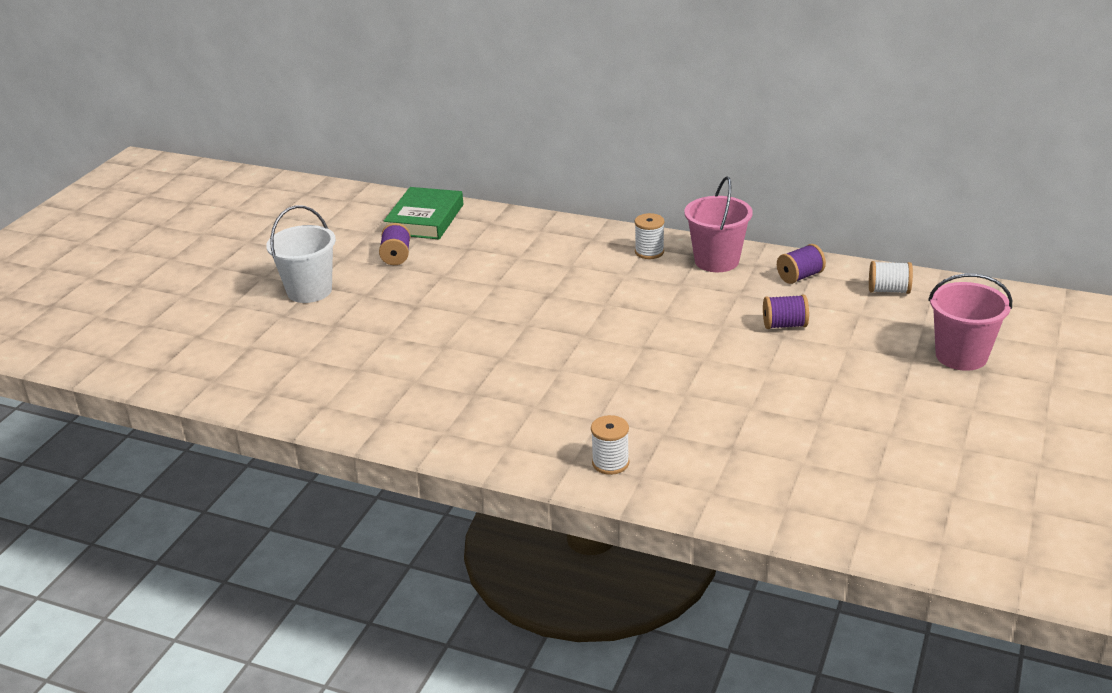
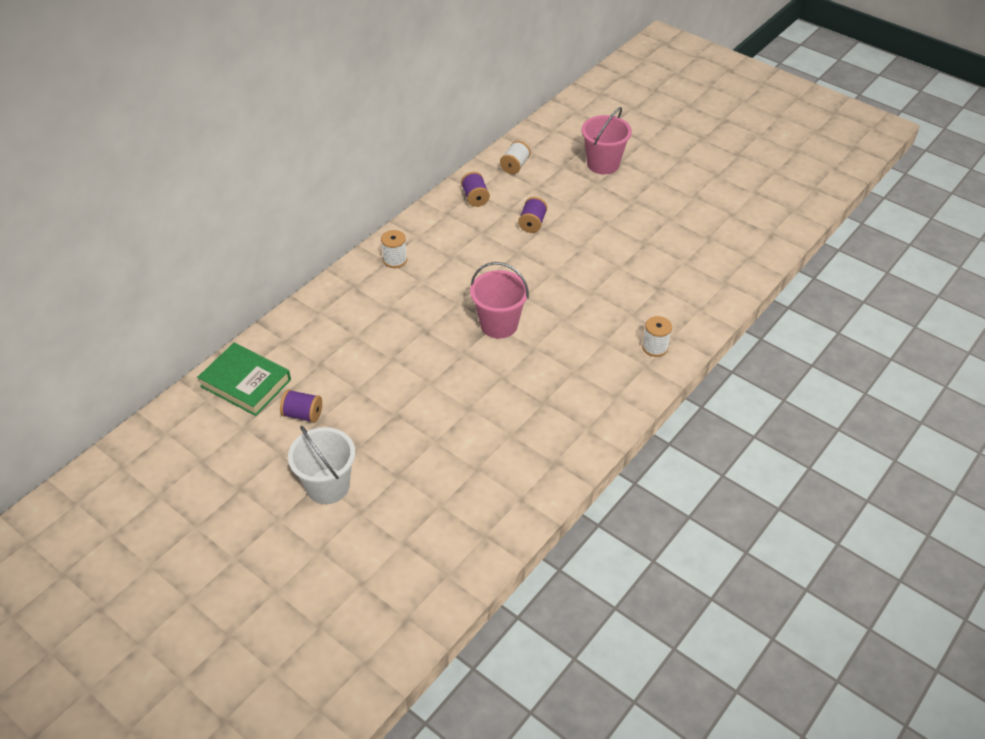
camera: 75 degrees left, 15 degrees up
(716, 261) = (430, 230): pink bucket -> pink bucket (499, 324)

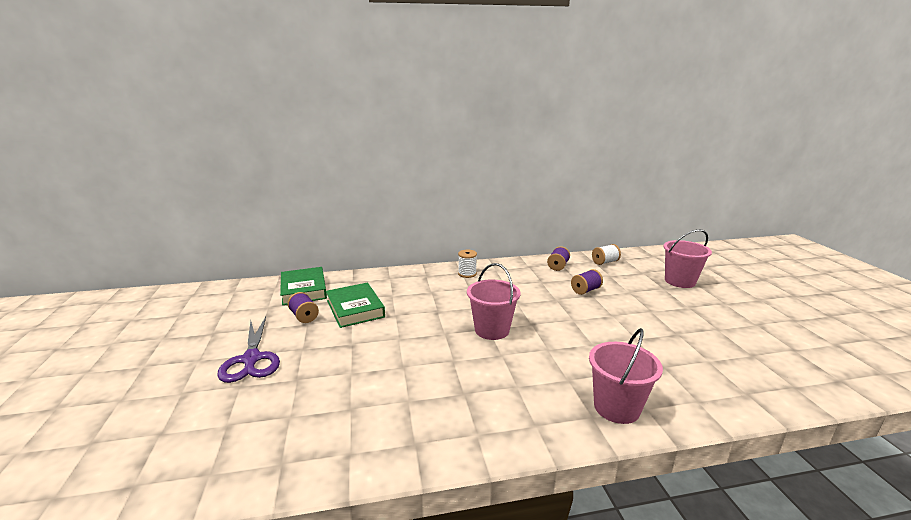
camera: 40 degrees right, 25 degrees down
(328, 486) = (251, 359): white bucket -> purple scissors
(341, 374) = (355, 309): none -> green book
(655, 347) = (616, 407): white spool -> pink bucket

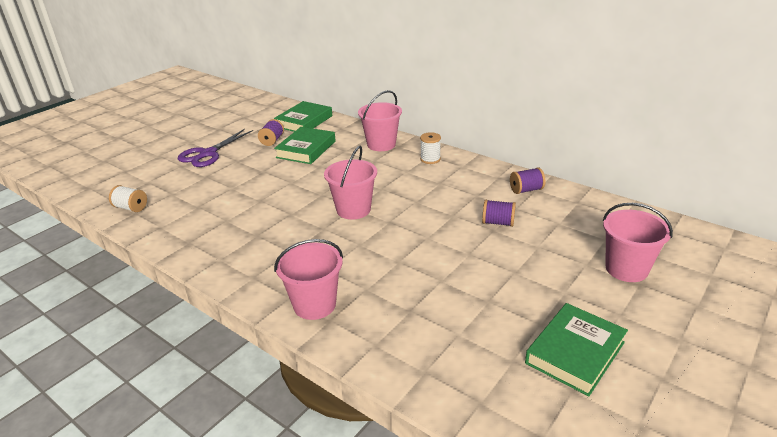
camera: 50 degrees right, 10 degrees up
(411, 279) = (381, 144): none -> pink bucket
(605, 262) = (588, 209): white spool -> white spool (131, 208)
(755, 332) = (575, 352): none -> green book

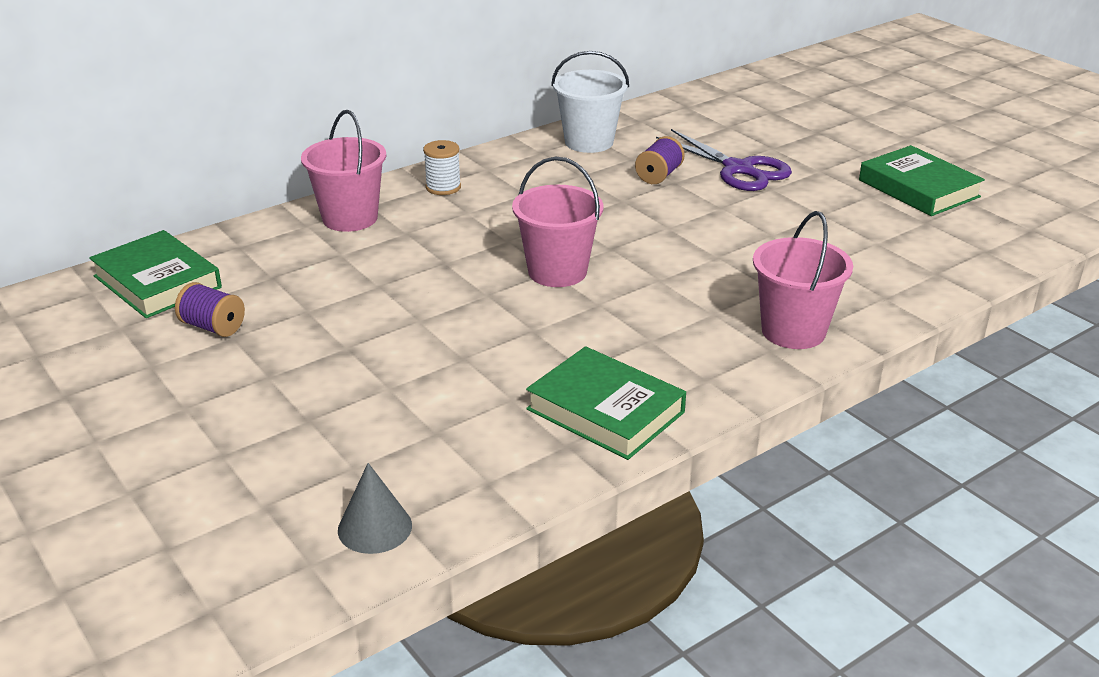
camera: 75 degrees left, 0 degrees up
(131, 208) = (375, 527): white spool -> grey cone
(207, 154) = (194, 414): purple scissors -> purple scissors (739, 169)
(306, 149) = (295, 292): green book -> green book (605, 411)
(526, 190) = (589, 142): purple spool -> white bucket
(626, 269) = (789, 131): pink bucket -> none

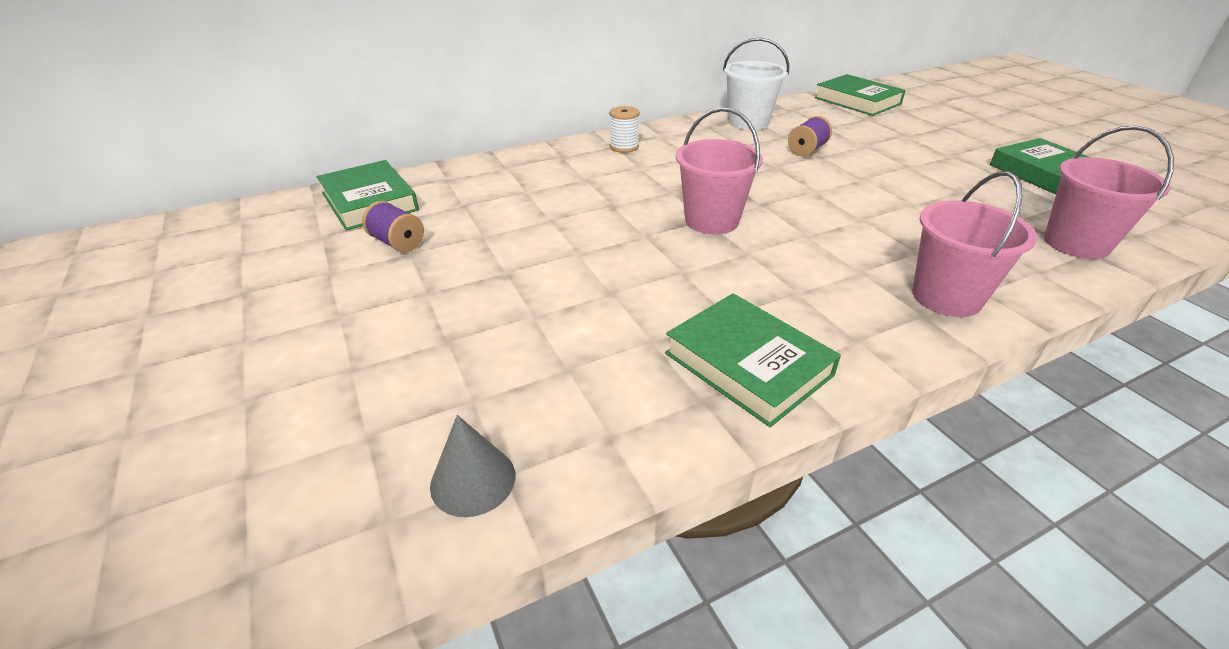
camera: 10 degrees right, 5 degrees up
(350, 218) = (542, 164): pink bucket -> pink bucket (1076, 243)
(719, 102) = (857, 101): none -> green book
(739, 169) = (877, 150): purple scissors -> none

